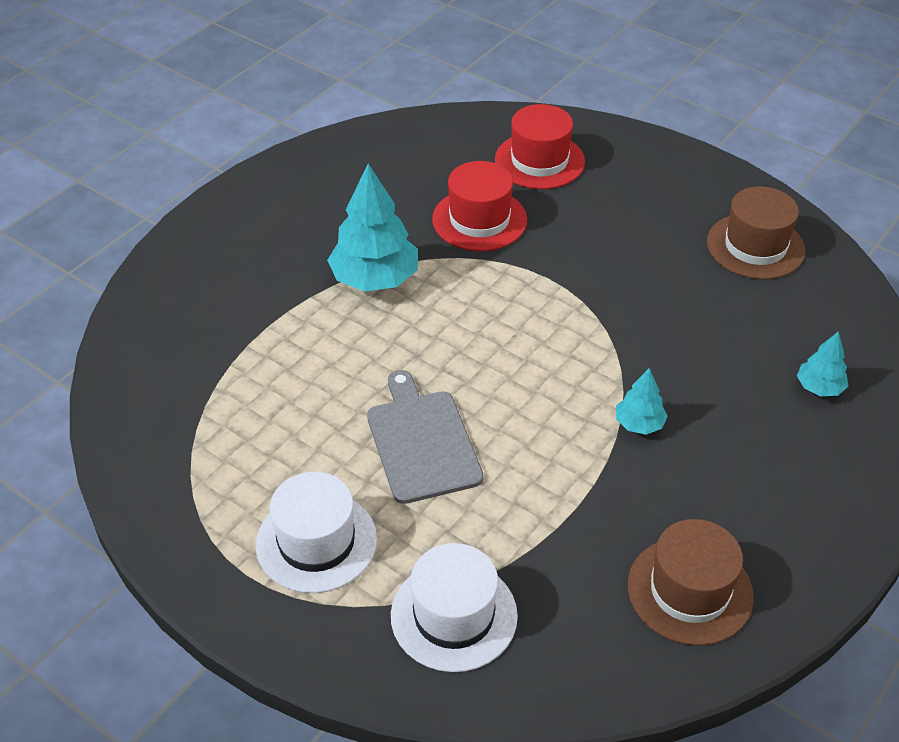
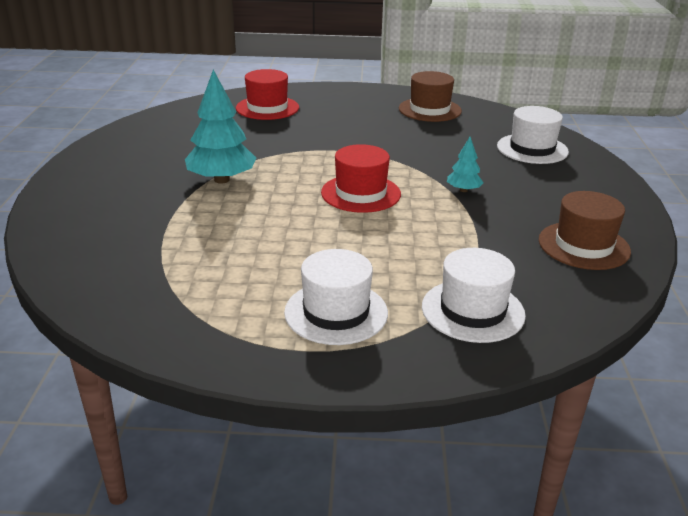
camera: 35 degrees left, 15 degrees down
(422, 442) = (346, 240): grey cutting board -> none
(479, 220) = (260, 138): red hat -> red hat (361, 193)
(819, 387) = (532, 149): turquoise tree -> white hat

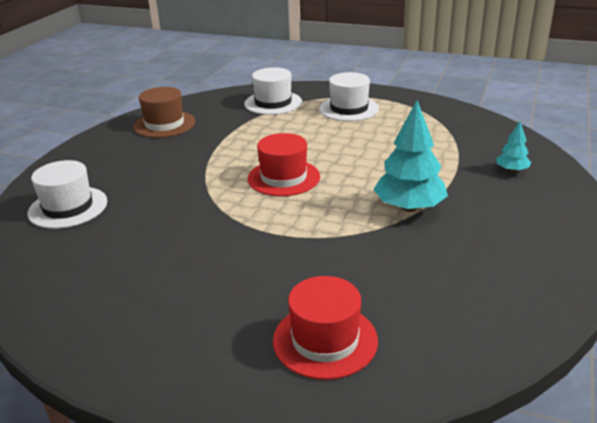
camera: 160 degrees left, 0 degrees up
(430, 110) = (90, 295): brown hat -> none
(463, 190) = (193, 170): turquoise tree -> turquoise tree (511, 170)

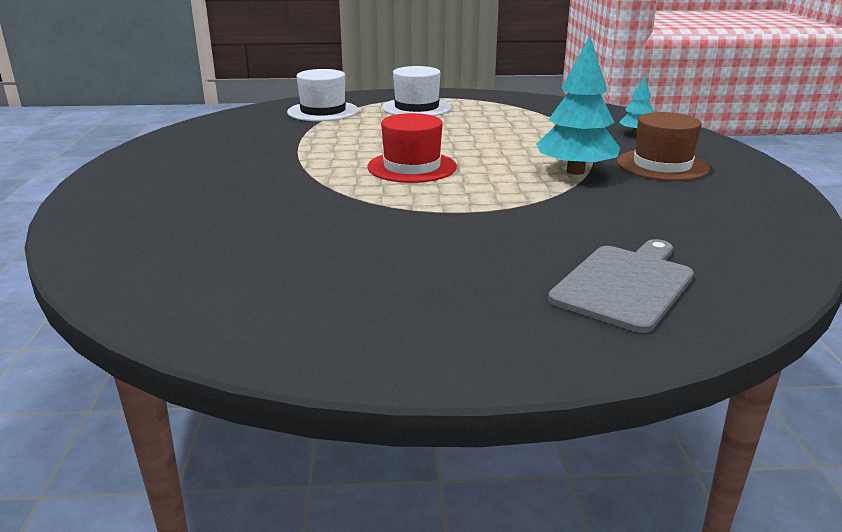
camera: 25 degrees left, 5 degrees down
(68, 207) = (155, 230): white hat -> none
(164, 124) = (204, 141): brown hat -> brown hat (662, 165)
(325, 340) = (625, 284): red hat -> grey cutting board

